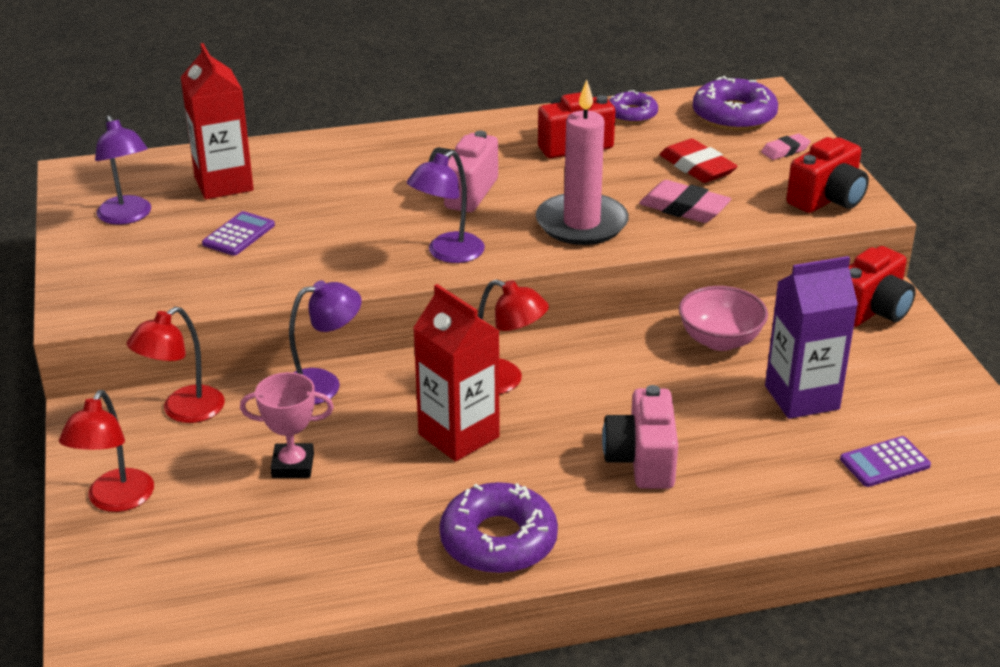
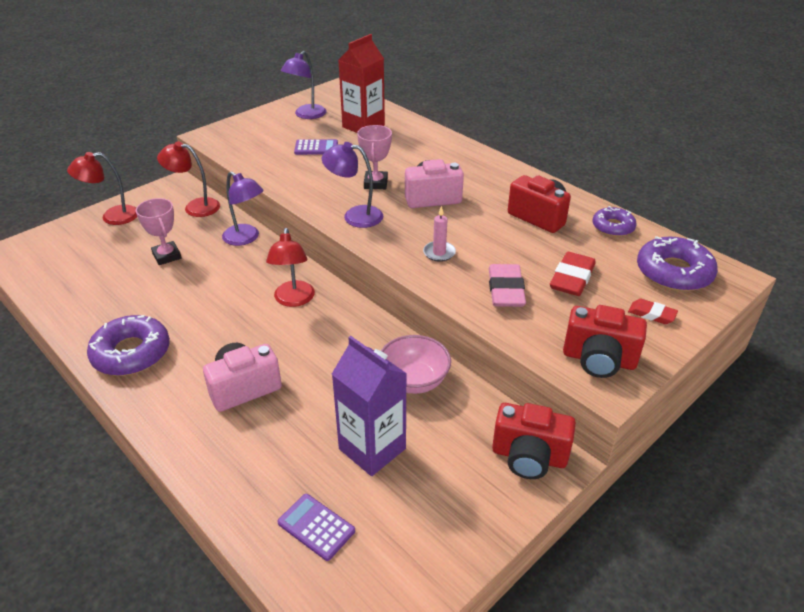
camera: 60 degrees right, 5 degrees up
(387, 218) = (376, 183): none -> pink trophy
(458, 435) = (226, 302): red carton -> none
(581, 223) = (439, 253): pink candle -> pink candle, size x0.46
(785, 150) = (651, 314): pink eraser -> red eraser

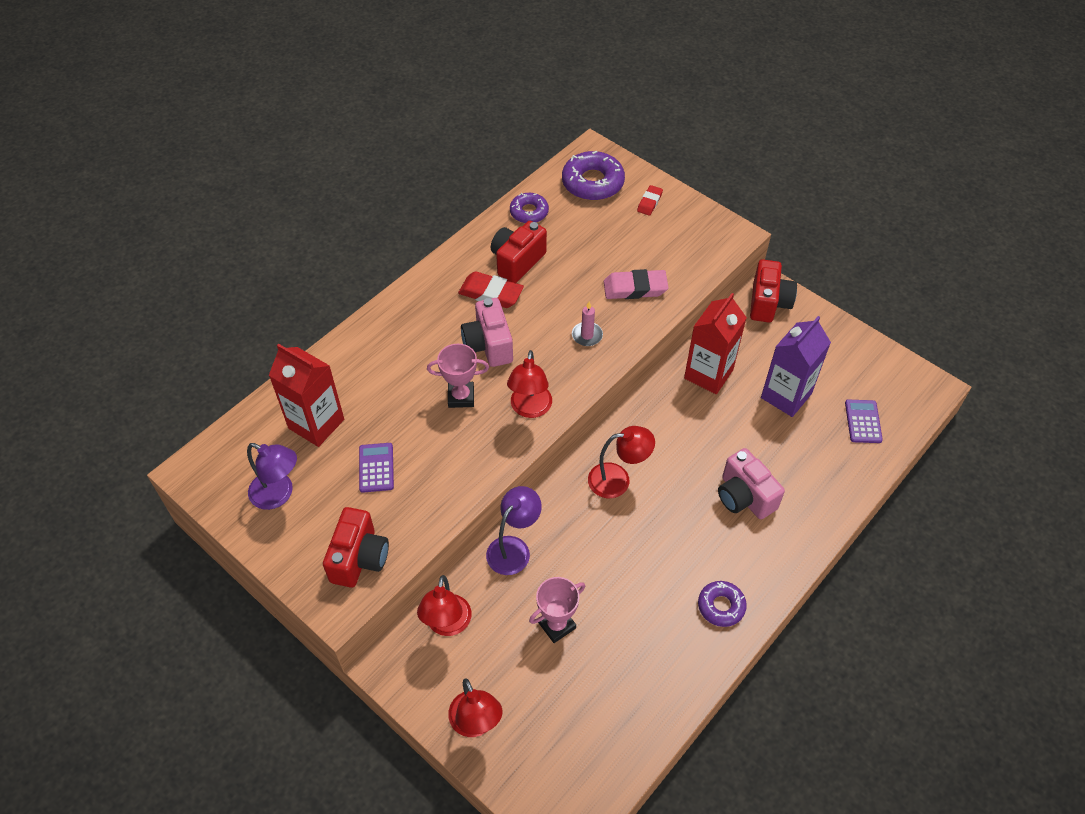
camera: 95 degrees left, 15 degrees up
(131, 353) = (721, 606): purple donut -> purple donut, size x0.61
(316, 527) = (863, 421): purple calculator -> purple calculator turned 150 degrees clockwise
(355, 216) = (530, 409): purple lamp -> red lamp
(414, 381) = (708, 374): pink bowl -> red carton
(572, 278) = (611, 245): red eraser -> red eraser (491, 293)
(599, 360) = (708, 237): red camera -> red camera (359, 558)

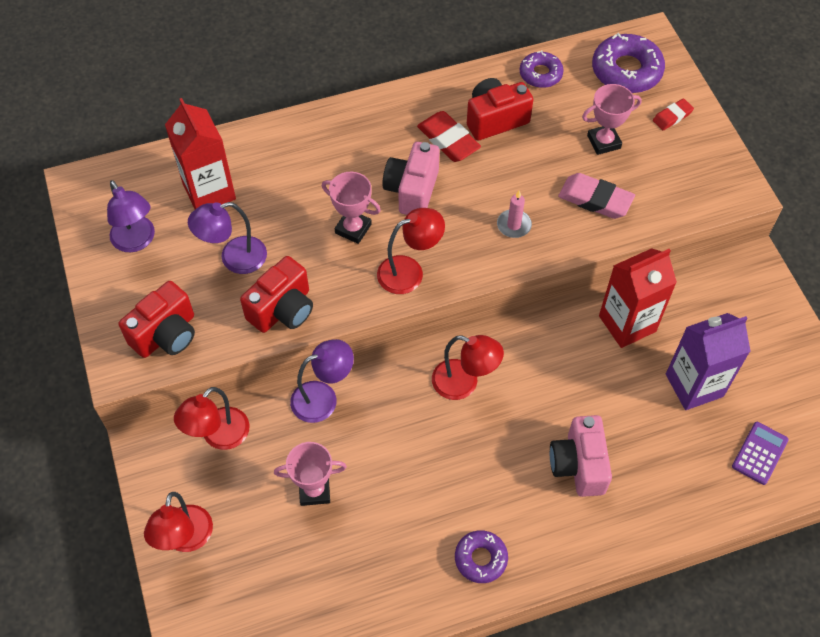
camera: 30 degrees right, 5 degrees up
(376, 468) = (234, 258): purple calculator -> purple lamp
(530, 409) = (409, 271): red lamp -> red lamp turned 150 degrees counterclockwise
(612, 243) = (603, 142): none -> pink trophy
(768, 303) = (743, 280): red camera -> red camera (283, 309)

